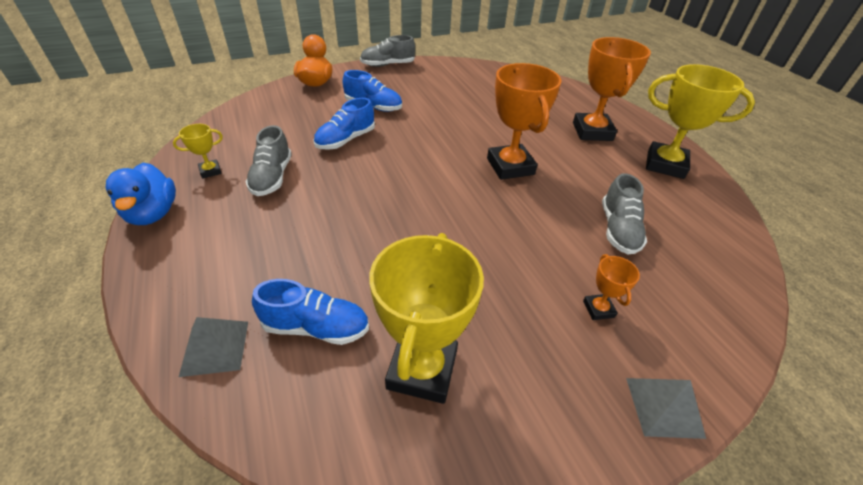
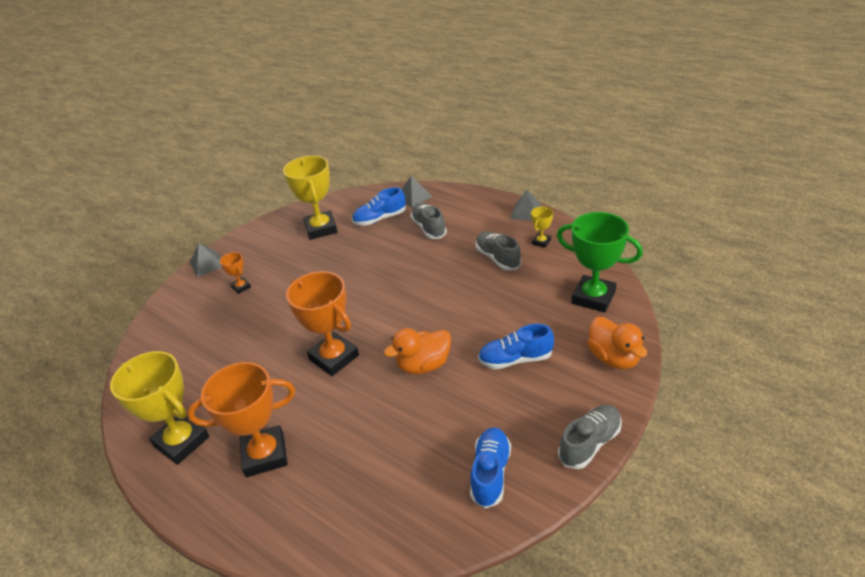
camera: 155 degrees right, 5 degrees down
(153, 213) = (526, 212): blue duck -> grey pyramid
(263, 112) = (593, 297): none -> green trophy
(345, 140) = (490, 310): blue shoe -> blue shoe (490, 473)
(440, 130) = (423, 365): none -> orange duck
(592, 131) = (265, 455): orange trophy -> orange trophy turned 75 degrees counterclockwise
(618, 229) = (230, 343): grey shoe -> grey shoe (429, 228)
(665, 165) = (182, 441): yellow trophy -> yellow trophy turned 45 degrees clockwise

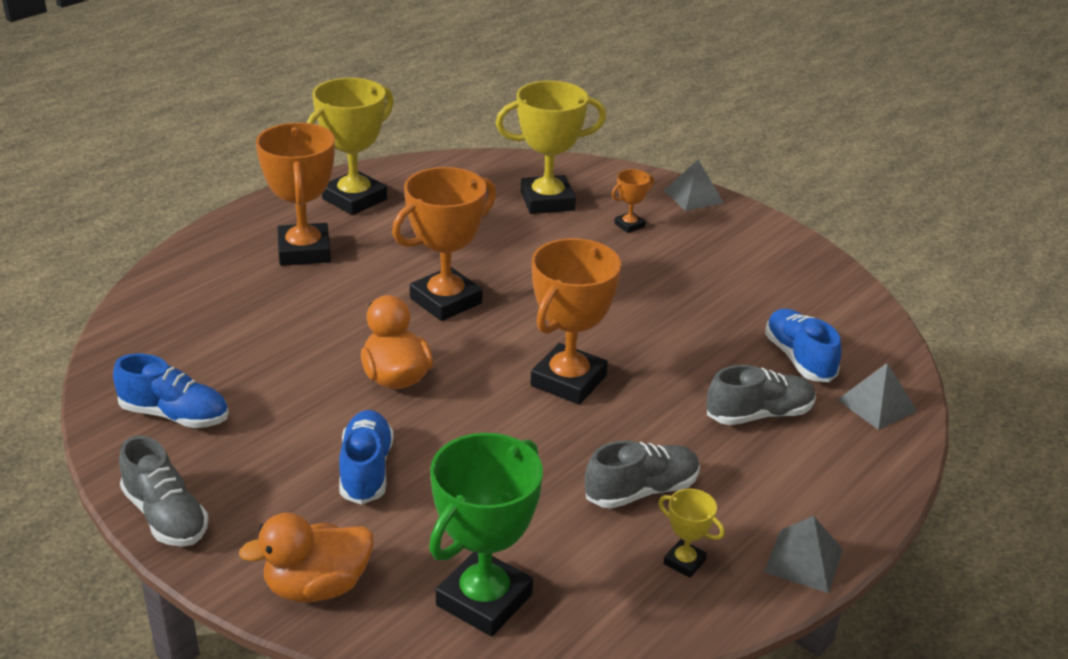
camera: 90 degrees right, 5 degrees down
(321, 229) = (774, 294): yellow trophy -> yellow trophy (547, 201)
(413, 292) = (568, 381): none -> orange trophy

